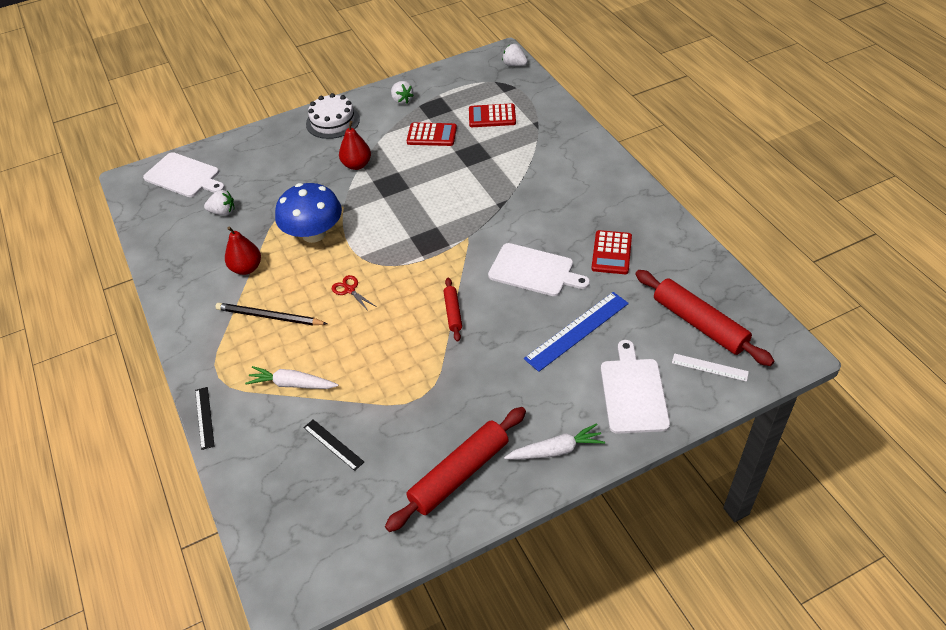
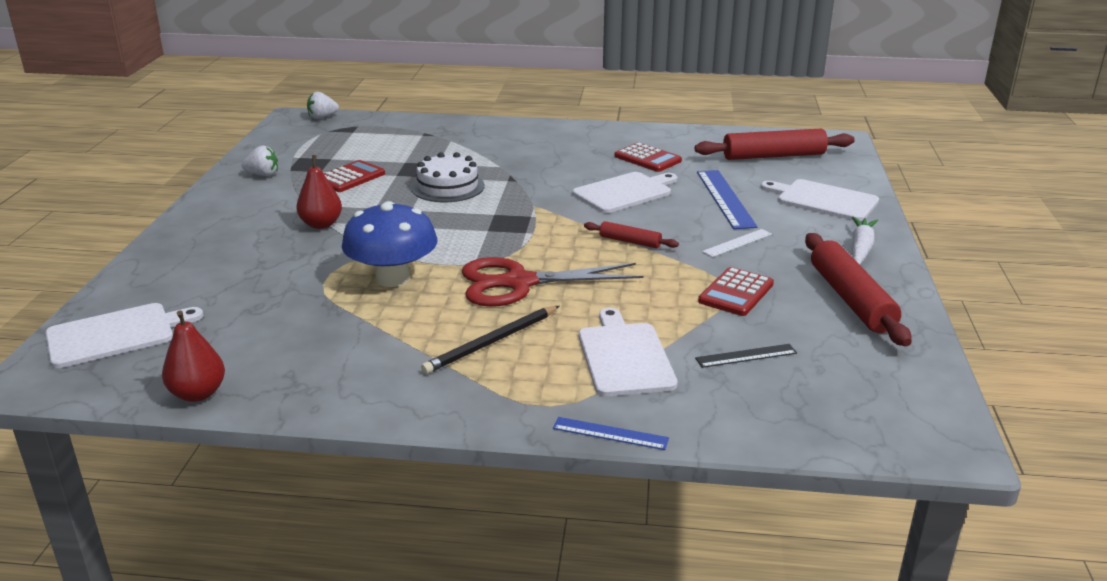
camera: 60 degrees left, 20 degrees down
(204, 417) = (610, 433): black ruler -> blue ruler
(223, 212) = (246, 324): white strawberry -> none
(246, 268) = (381, 335): red pear -> red pear (198, 394)
(292, 384) = (624, 356): white carrot -> white cutting board
(333, 121) = (218, 216): white cake -> white cake (448, 187)
(349, 290) = (519, 283): red scissors -> red scissors, size x2.44
(492, 116) = (378, 146): red calculator -> red calculator (736, 293)
(709, 367) = (825, 167): white ruler -> white ruler (737, 243)

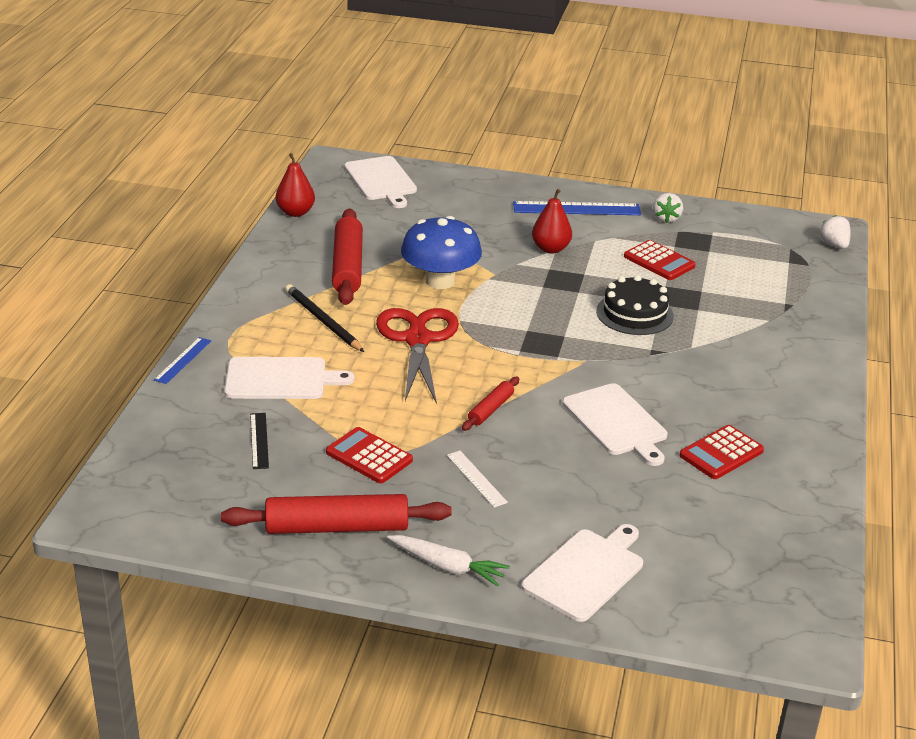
camera: 95 degrees right, 5 degrees up
(448, 187) = (634, 313): white cake -> black cake
(725, 198) = (595, 493): blue ruler -> blue ruler (576, 209)
(773, 156) = (737, 563): red rolling pin -> red rolling pin (347, 266)

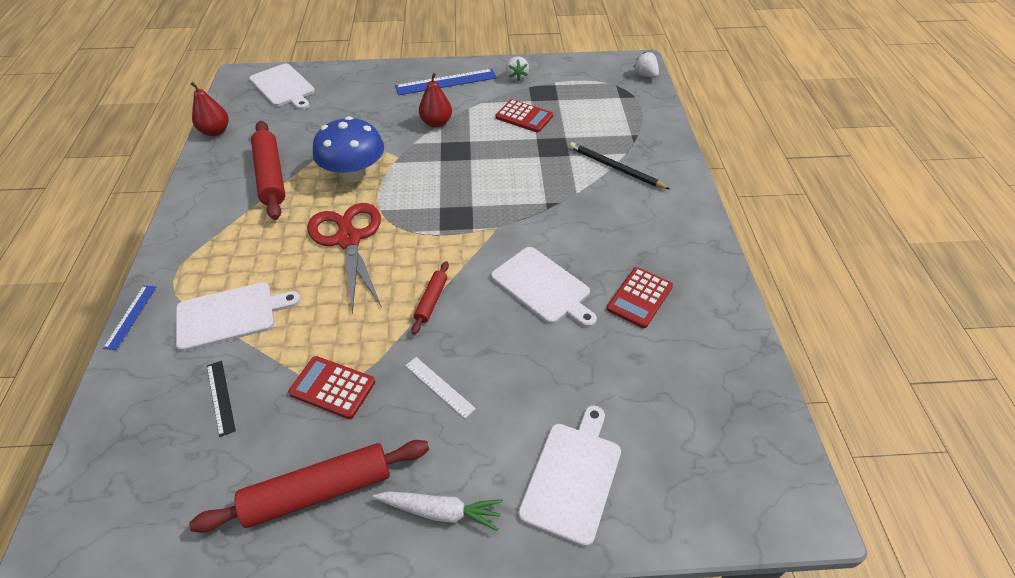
camera: 15 degrees left, 15 degrees up
(323, 321) = (259, 238): black pencil -> black pencil (615, 168)
(634, 313) = (521, 170): black cake -> none

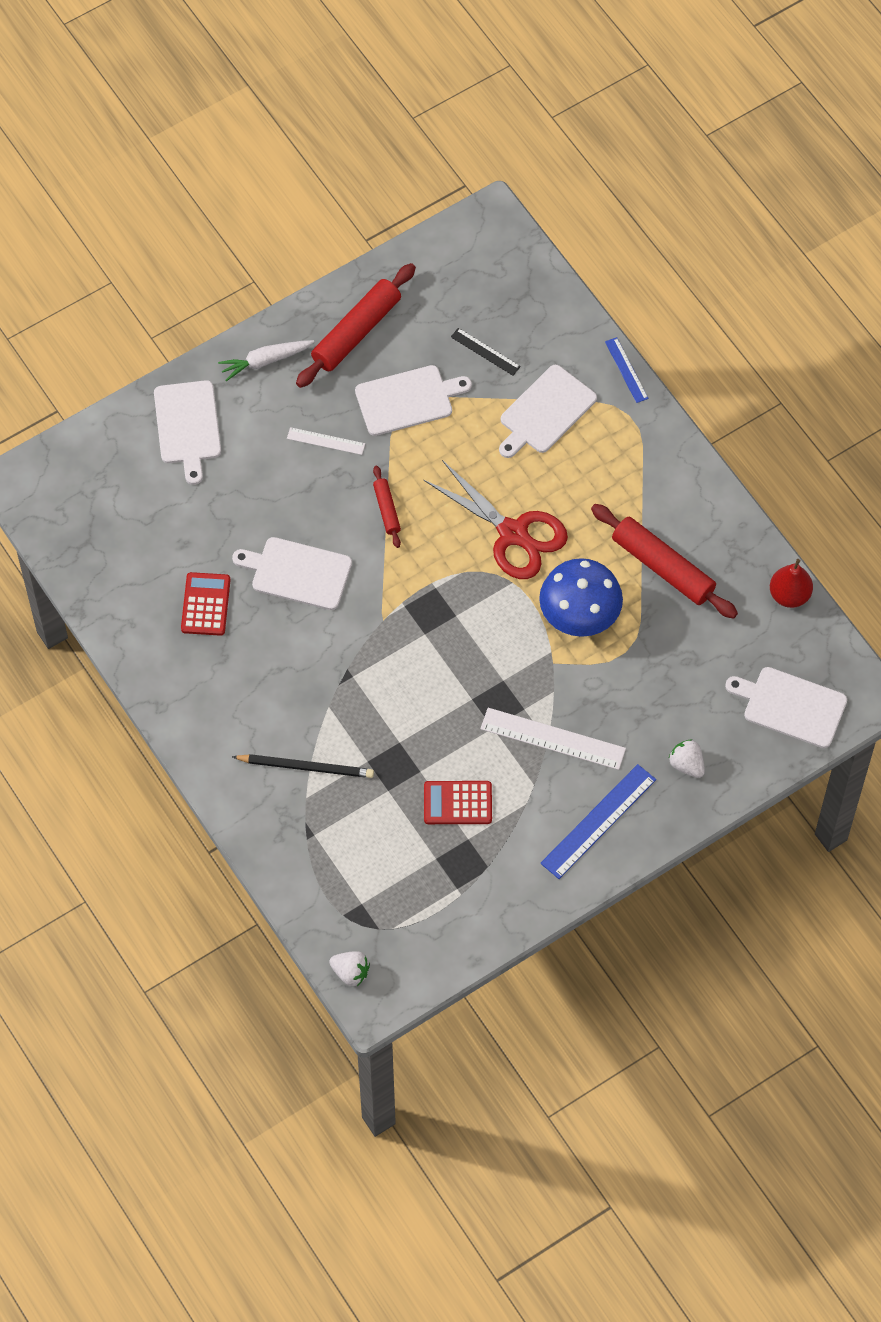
camera: 150 degrees right, 15 degrees up
(332, 387) = (407, 399): red calculator -> white cutting board
(436, 123) = (553, 738): red pear -> white ruler
(516, 77) = (515, 878): white strawberry -> white strawberry (687, 764)

